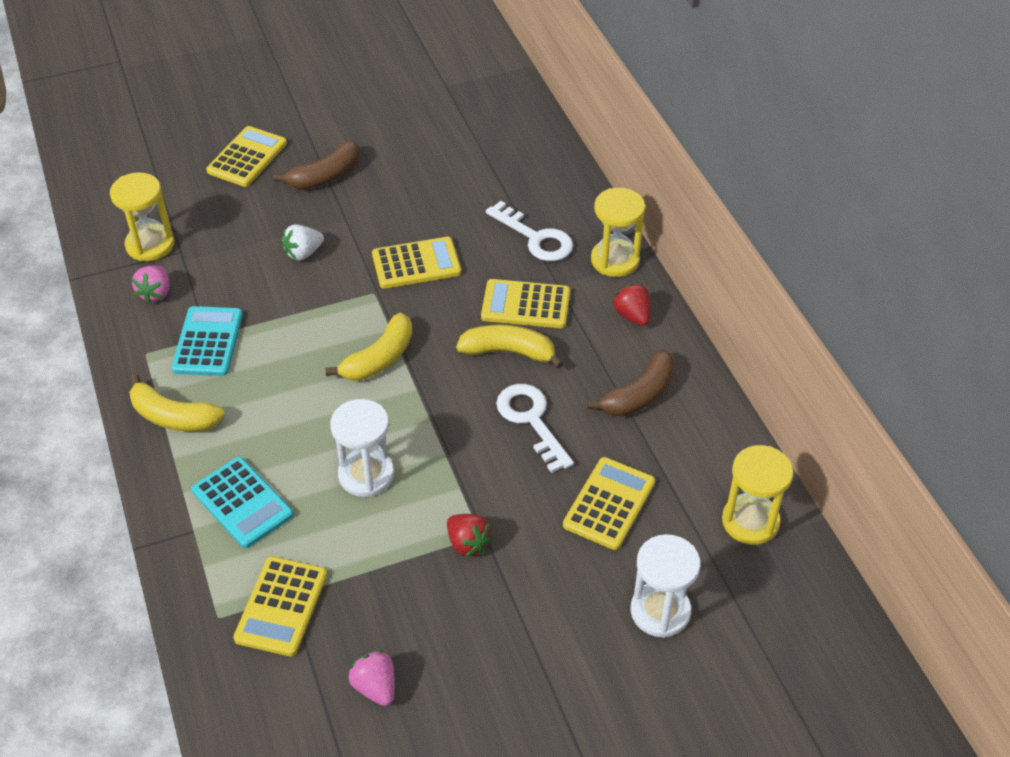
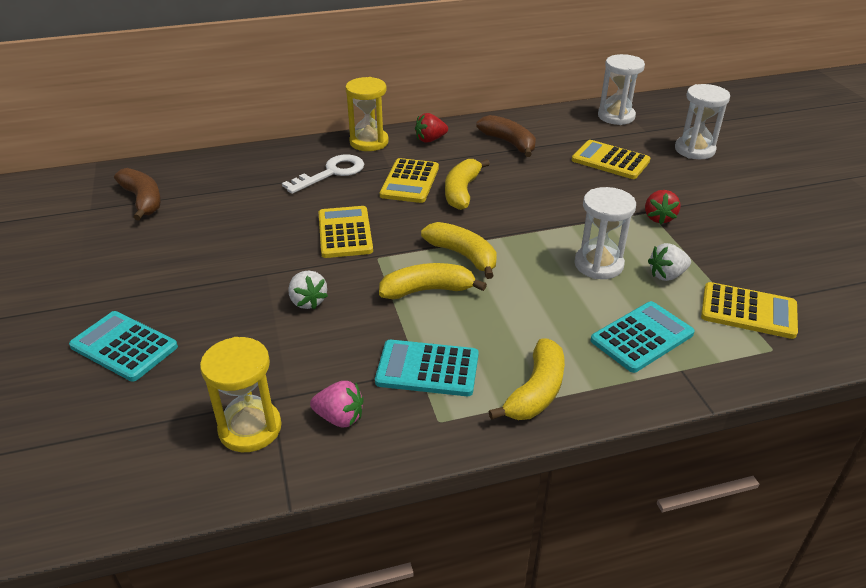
camera: 85 degrees left, 10 degrees down
(247, 157) = (124, 346): yellow calculator -> turquoise calculator
(320, 334) = (427, 290): none -> yellow banana
(325, 176) = (190, 286): brown banana -> brown banana (143, 200)
(347, 537) = (666, 275): none -> white strawberry
(375, 687) = (803, 263): pink strawberry -> none
(468, 544) = (659, 218): red strawberry -> red strawberry turned 135 degrees clockwise
(531, 421) = (535, 185): white key -> none
(750, 521) = (616, 116): yellow hourglass -> white hourglass

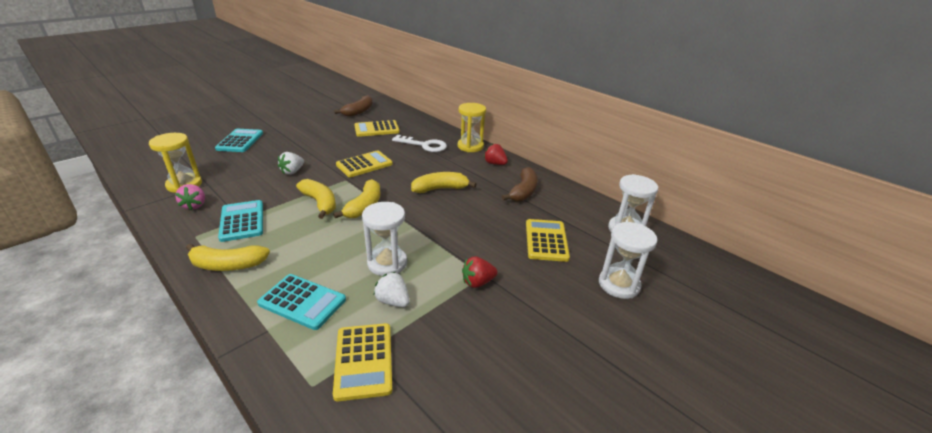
camera: 60 degrees right, 5 degrees down
(410, 181) = (436, 169): yellow calculator -> yellow calculator (376, 129)

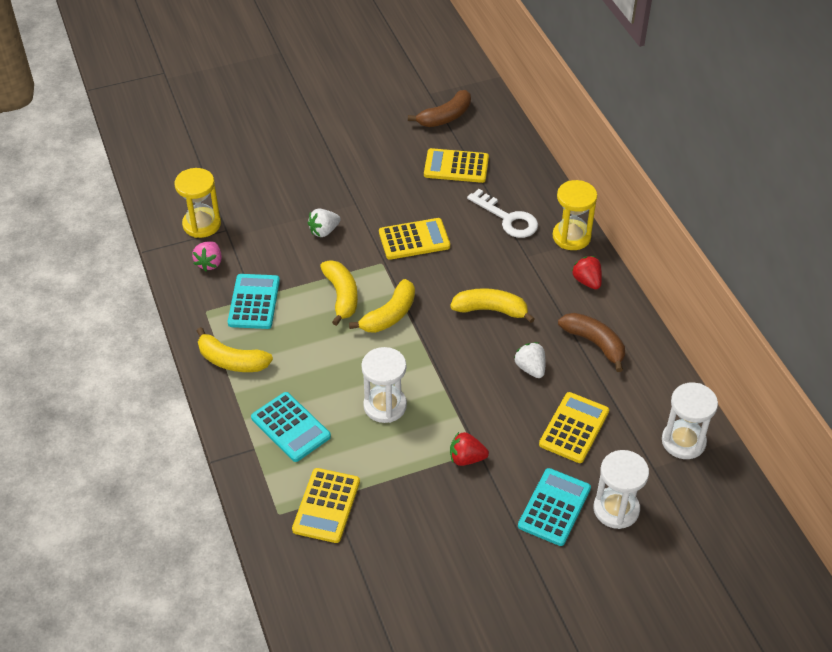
camera: 25 degrees right, 15 degrees up
(240, 141) = (273, 153): turquoise calculator -> turquoise calculator (554, 507)
(393, 301) = (373, 453): white strawberry -> white strawberry (530, 368)
(523, 191) = (594, 343): brown banana -> brown banana turned 90 degrees counterclockwise

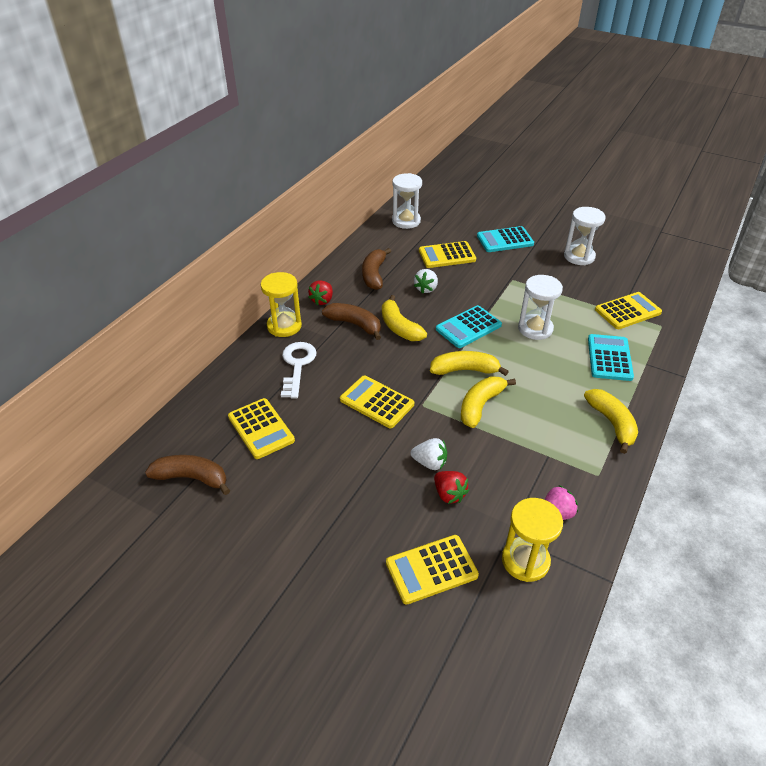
camera: 130 degrees left, 5 degrees down
(250, 181) = (431, 569): none -> yellow calculator
(254, 302) = (551, 451): turquoise calculator -> turquoise calculator (468, 327)
(466, 458) = (521, 280): red strawberry -> red strawberry (449, 494)
(526, 282) = (355, 324): none -> brown banana
(616, 509) = (477, 223): white hourglass -> white hourglass (579, 256)

